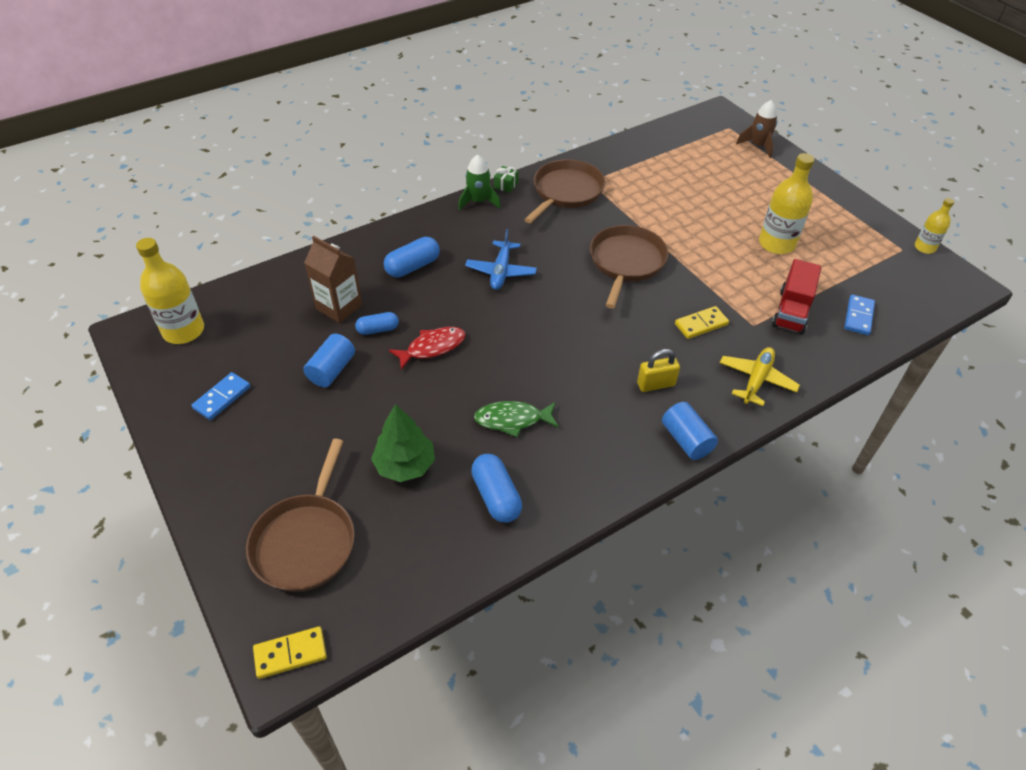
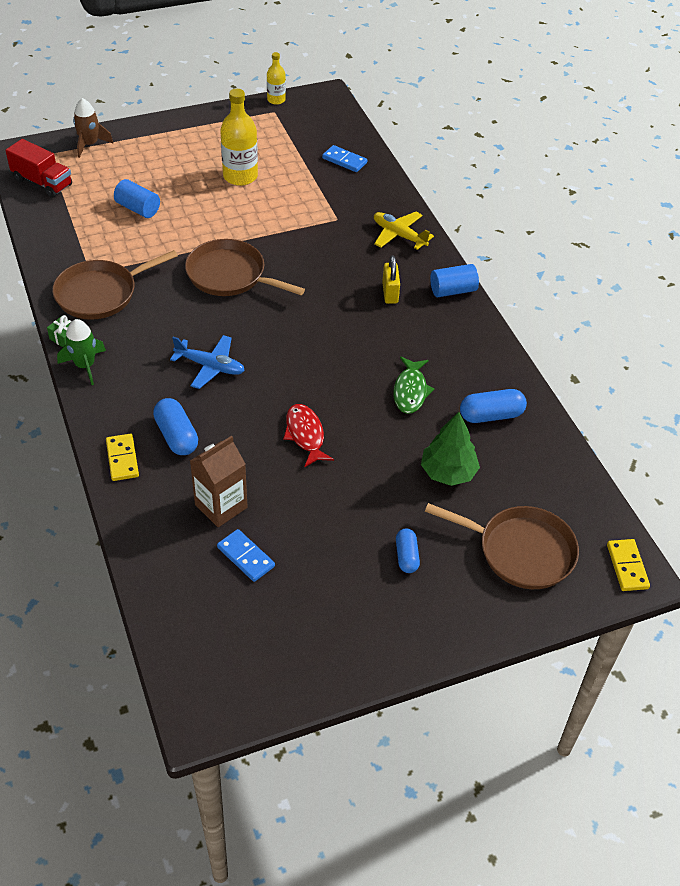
camera: 80 degrees left, 0 degrees up
(183, 331) = (215, 658): yellow bottle -> none
(222, 398) = (332, 617): blue domino -> blue domino (245, 557)
(332, 370) = (316, 519): blue cylinder -> blue cylinder (138, 208)
(378, 329) = (267, 475): blue capsule -> blue capsule (406, 556)
(566, 192) = (100, 294): brown pan -> brown pan turned 75 degrees counterclockwise
(701, 324) = (327, 249): yellow domino -> yellow domino (122, 459)
(791, 311) = (327, 193): red truck -> red truck (42, 182)

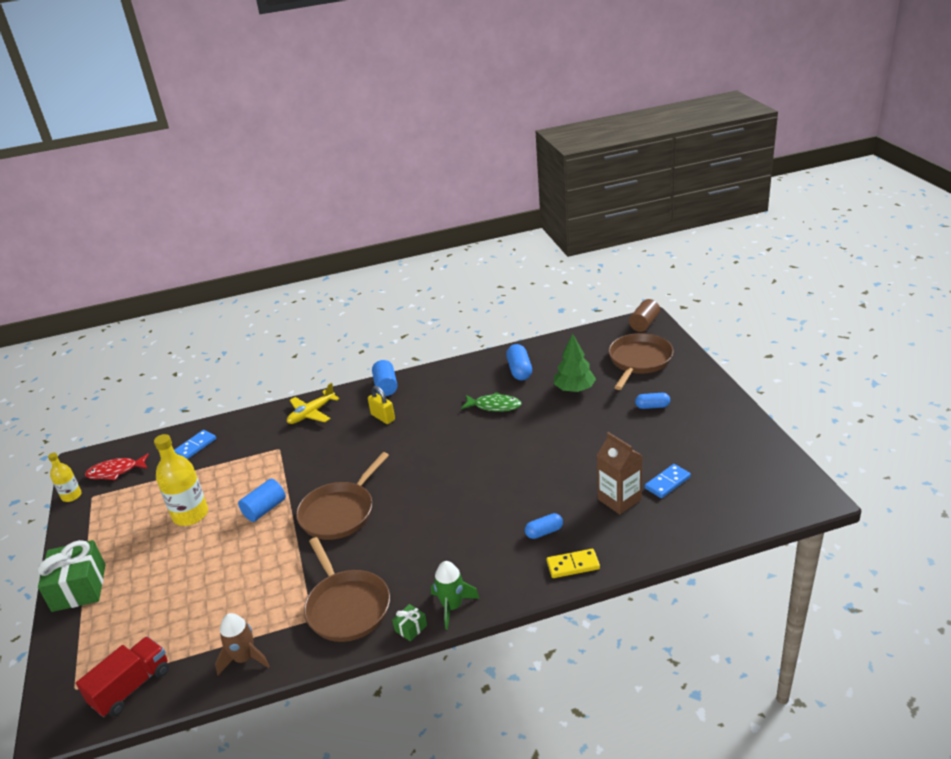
camera: 80 degrees left, 15 degrees down
(89, 144) = (75, 648): brown rocket -> brown rocket (245, 658)
(138, 208) = (215, 590): blue cylinder -> blue cylinder (265, 509)
(157, 131) = (79, 588): none -> green gift
(176, 436) = (544, 532): blue capsule -> blue capsule, size x0.66
(210, 366) = (460, 517): blue plane -> none
(305, 435) = (540, 457): red fish -> red fish (115, 471)
(390, 293) = (383, 417): yellow padlock -> yellow padlock turned 45 degrees clockwise
(627, 566) = (644, 324): yellow domino -> brown cylinder

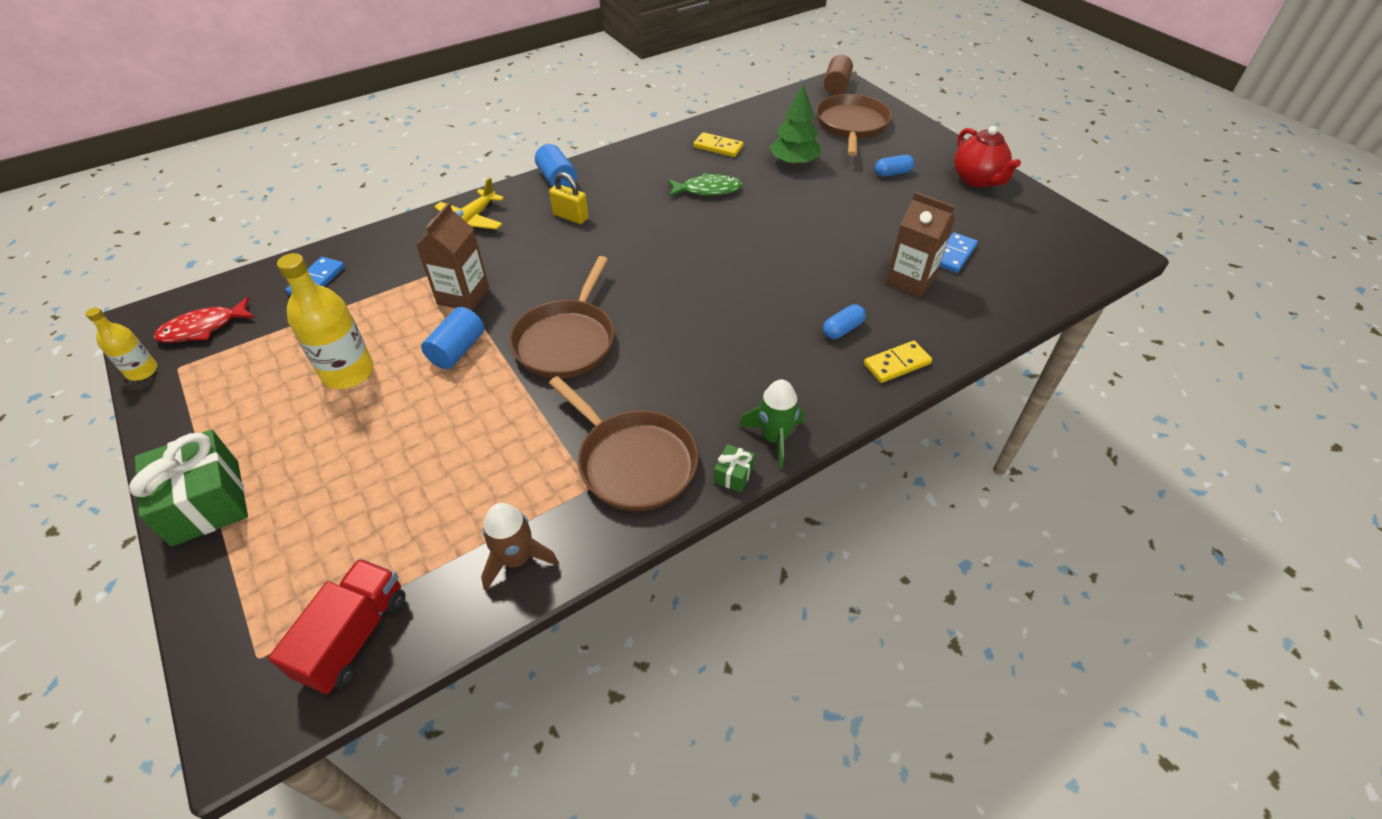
camera: 20 degrees left, 15 degrees up
(284, 470) = (463, 296): none -> brown carton
(519, 370) = (718, 147): blue capsule -> yellow domino
(723, 419) = (977, 180): none -> red teapot

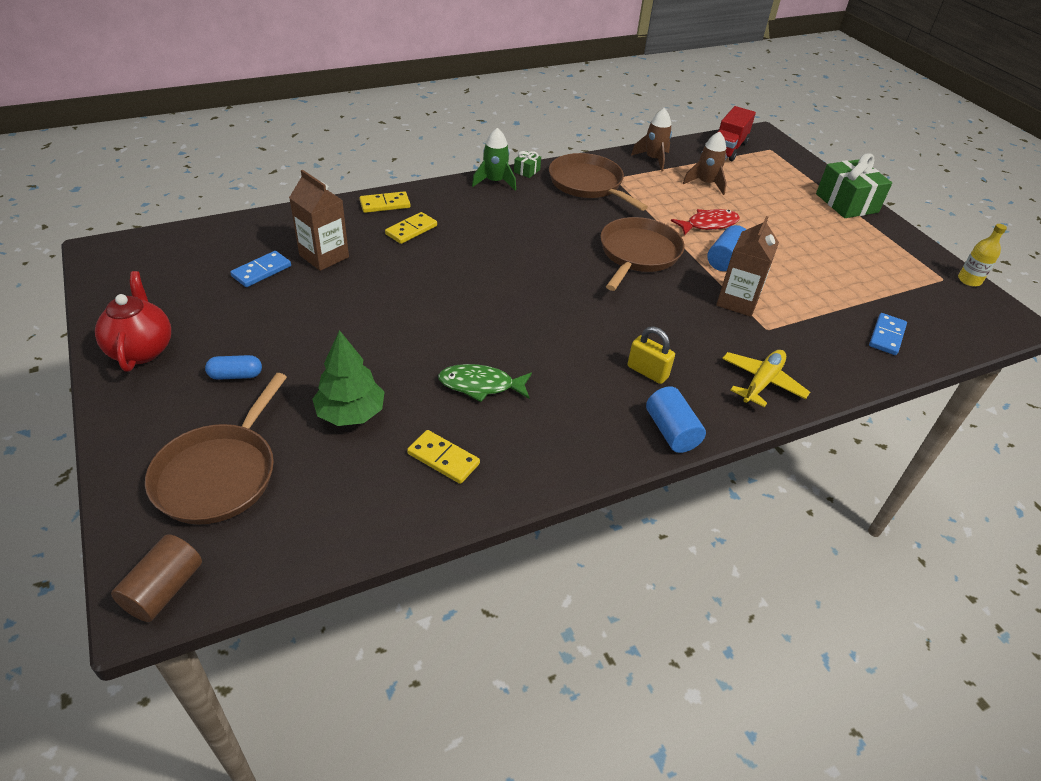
camera: 175 degrees left, 5 degrees down
(203, 328) = (954, 306): red fish -> red fish (709, 224)
(348, 372) = (804, 257): yellow bottle -> none
(437, 505) = (706, 183): none -> brown rocket
(842, 329) = (411, 230): blue capsule -> yellow domino

